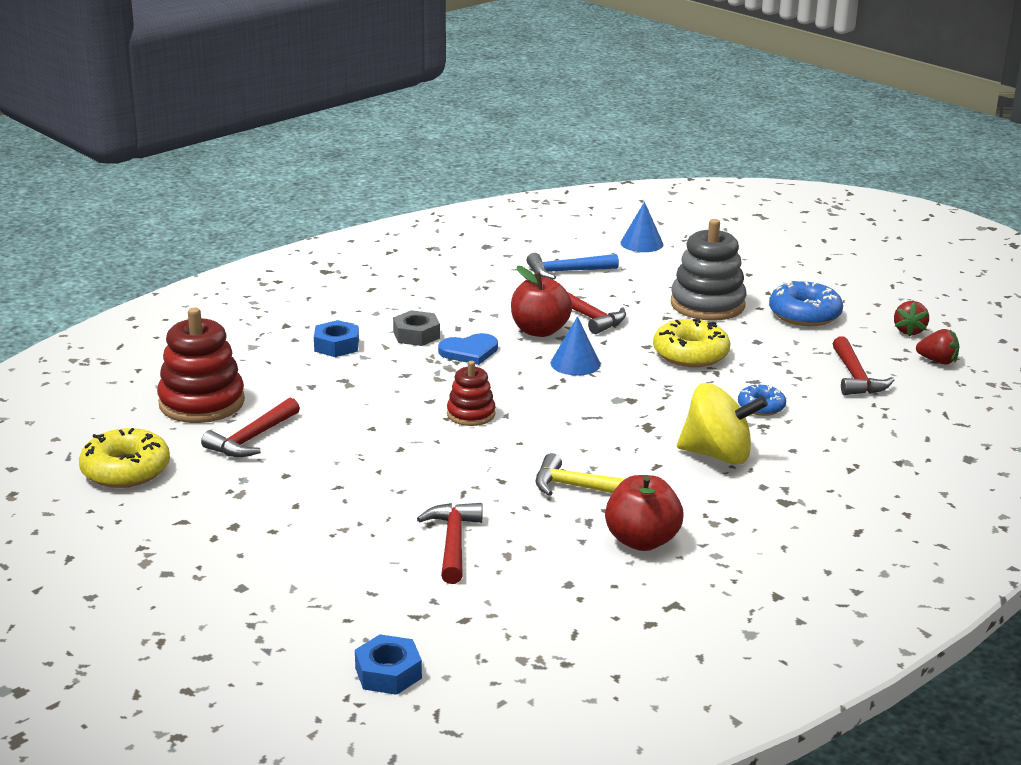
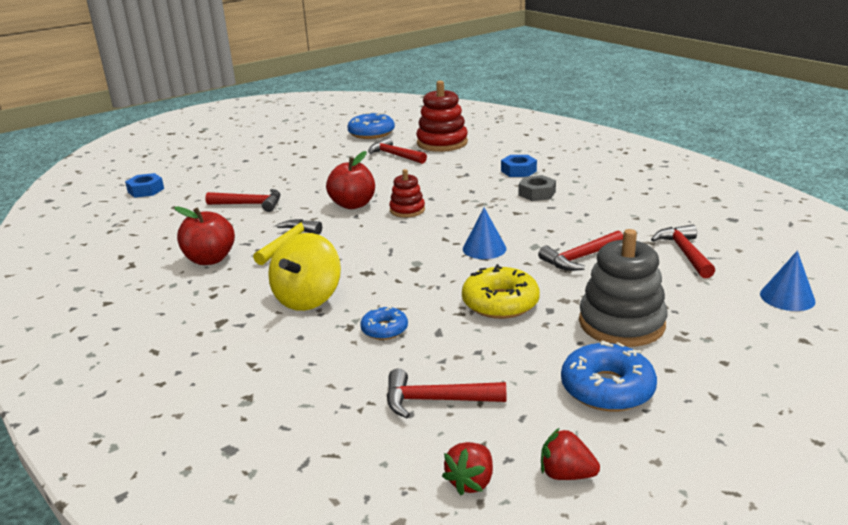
camera: 100 degrees right, 0 degrees up
(126, 470) = (371, 133): yellow donut -> blue donut
(469, 351) = (508, 210): blue heart -> none
(539, 331) = (547, 236): red apple -> red apple (353, 205)
(566, 272) = (684, 253): blue hammer -> red hammer

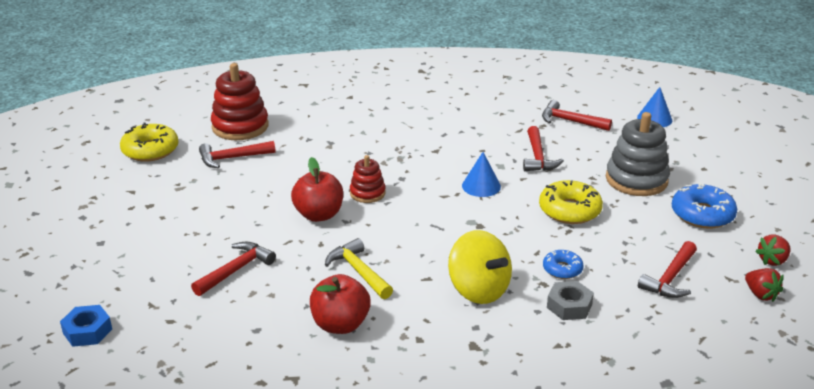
camera: 60 degrees left, 5 degrees up
(371, 133) = (150, 150): blue donut -> yellow donut
(518, 171) = (358, 119): blue nut -> none
(537, 193) = (412, 130): grey nut -> grey nut (569, 306)

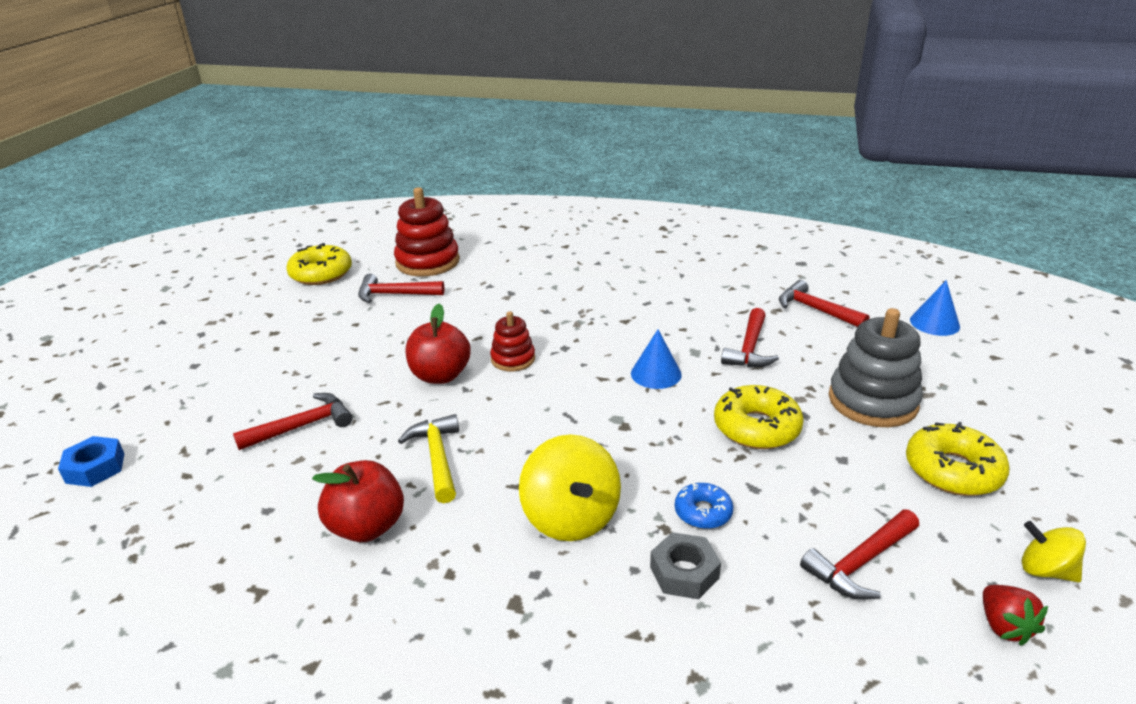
camera: 20 degrees right, 0 degrees up
(702, 214) = (953, 470): blue donut -> yellow donut
(772, 260) = (1045, 570): red strawberry -> yellow spinning top

